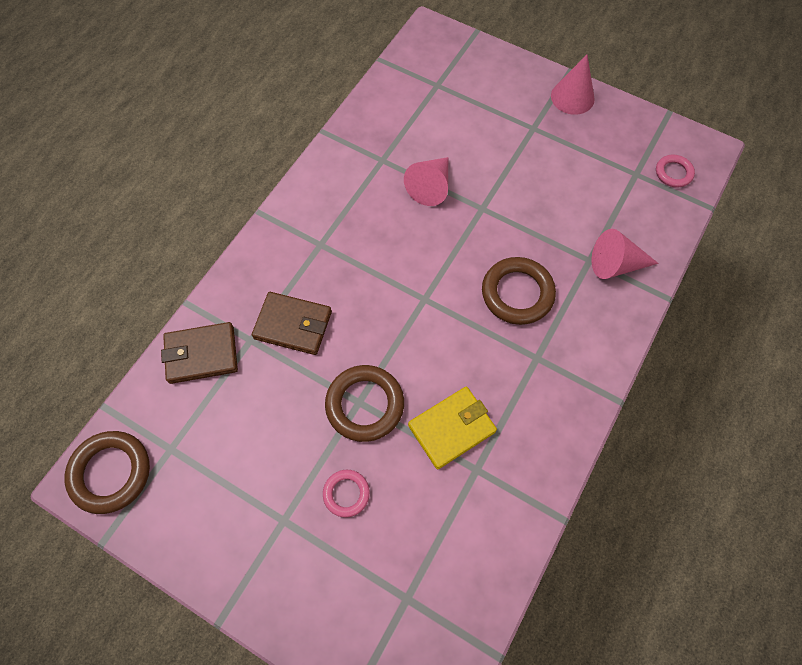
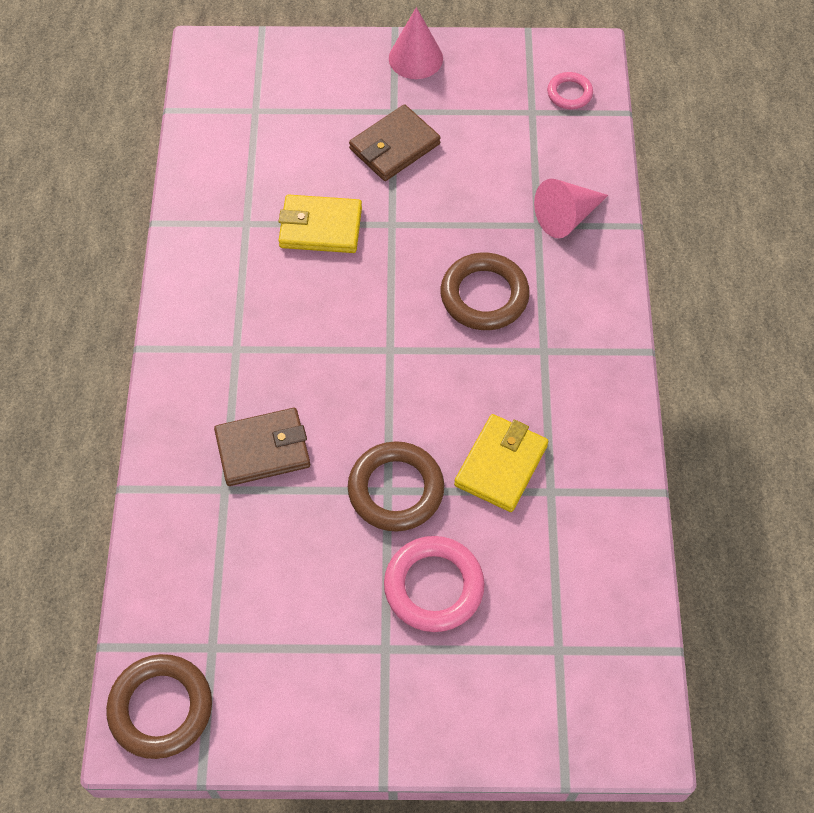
camera: 30 degrees left, 5 degrees down
(201, 354) = (179, 533): brown wallet -> brown wallet (394, 146)
(346, 493) = (434, 586): pink ring -> pink ring, size x1.77
(431, 187) = (320, 227): pink cone -> yellow wallet

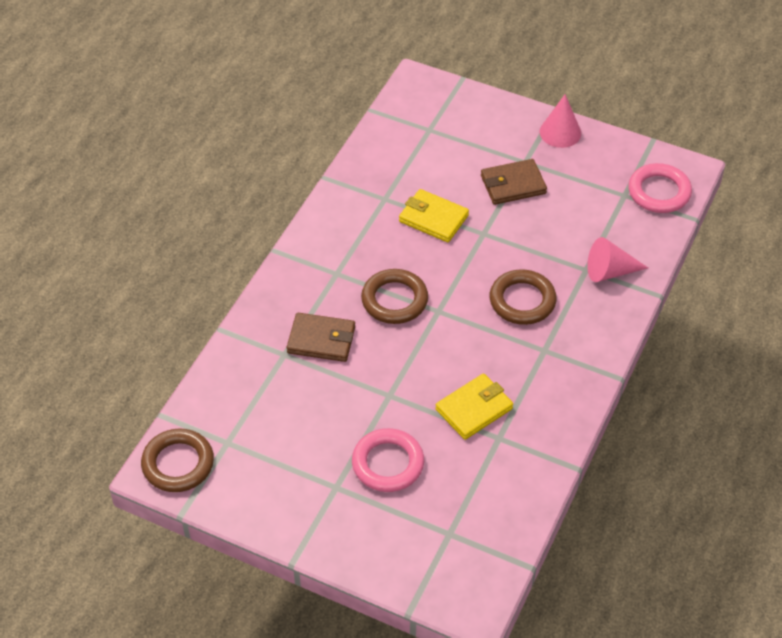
camera: 25 degrees right, 10 degrees down
(396, 490) = (395, 397): brown ring -> brown ring (394, 300)
(569, 93) = (659, 192): pink ring -> pink ring, size x1.77

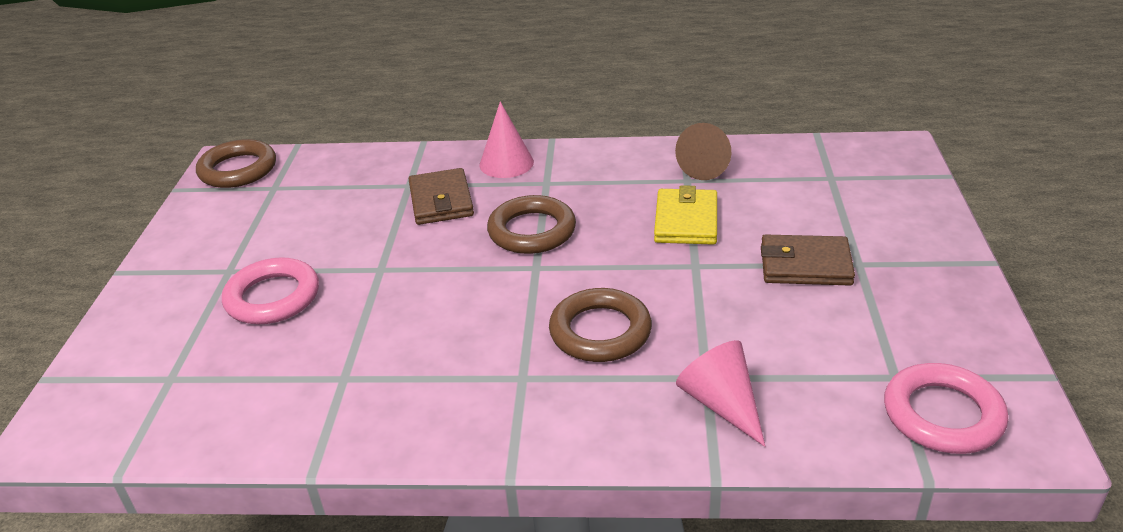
camera: 70 degrees right, 15 degrees down
(374, 181) = (707, 166): none -> brown cone
(474, 409) = (385, 342): yellow wallet -> none
(513, 185) = (805, 265): brown wallet -> brown wallet turned 45 degrees counterclockwise
(560, 132) = (950, 278): pink cone -> pink cone (506, 163)

